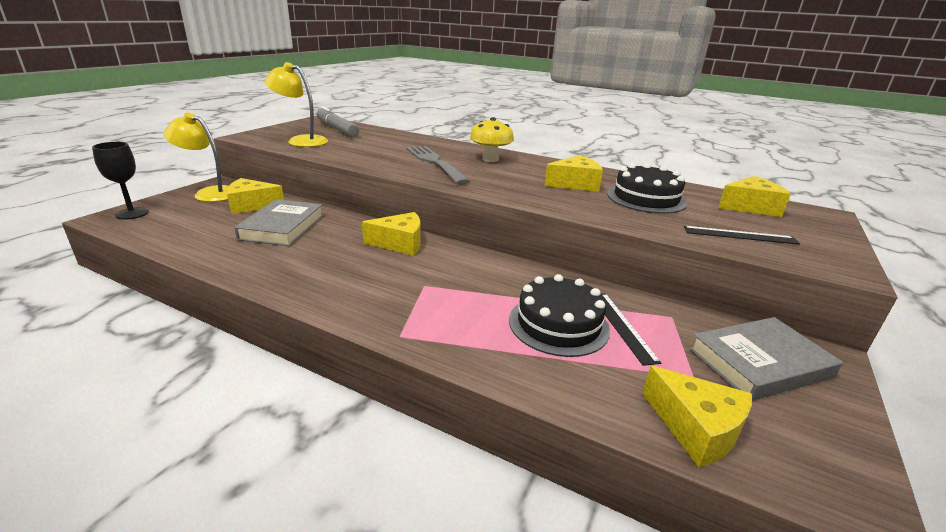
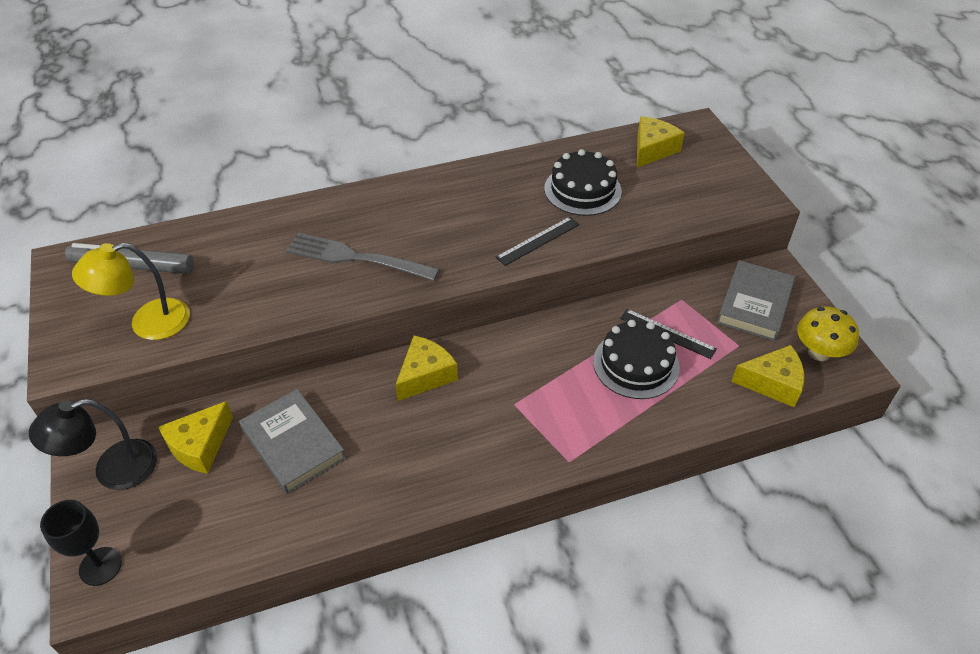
camera: 45 degrees left, 20 degrees up
(210, 193) = (113, 470): yellow lamp -> black lamp
(490, 159) = (391, 212): yellow mushroom -> yellow mushroom (819, 352)
(575, 184) = (512, 205): yellow cheese -> none
(740, 235) = (682, 200): black ruler -> black ruler (538, 240)

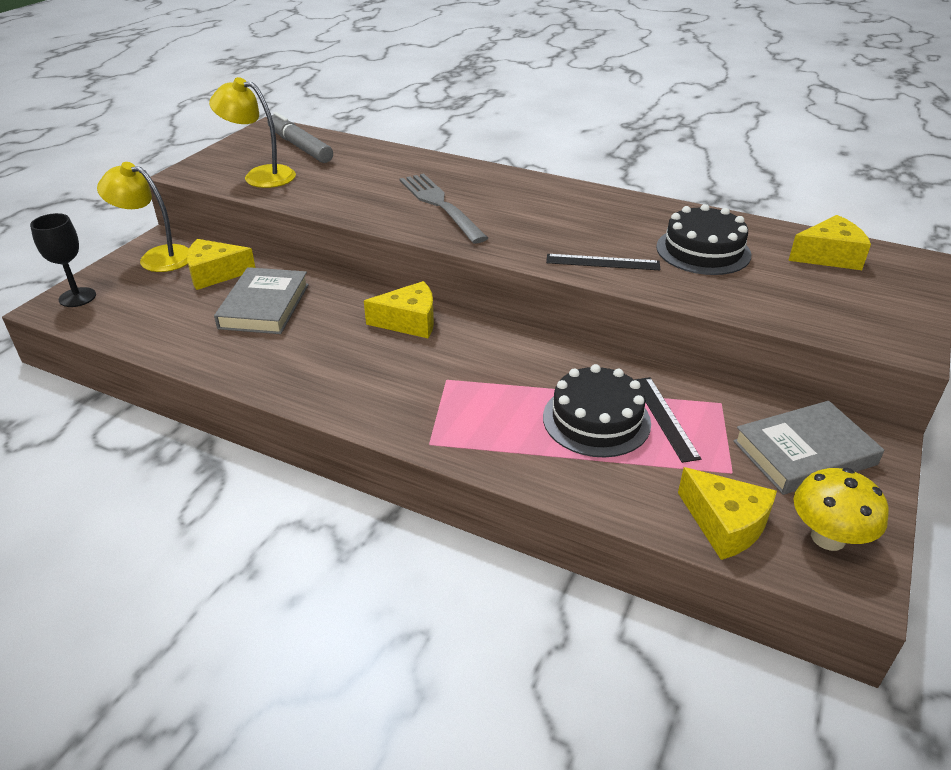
camera: 45 degrees right, 10 degrees down
(113, 470) = (157, 257): black lamp -> yellow lamp

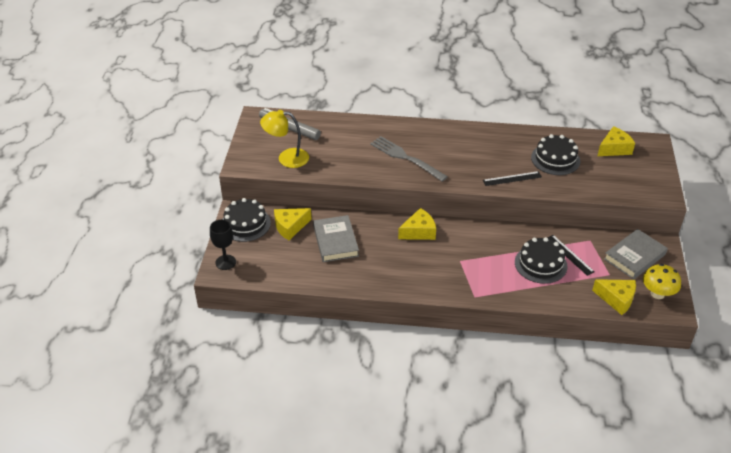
camera: 20 degrees left, 5 degrees up
(157, 257) = (245, 224): yellow lamp -> black cake

